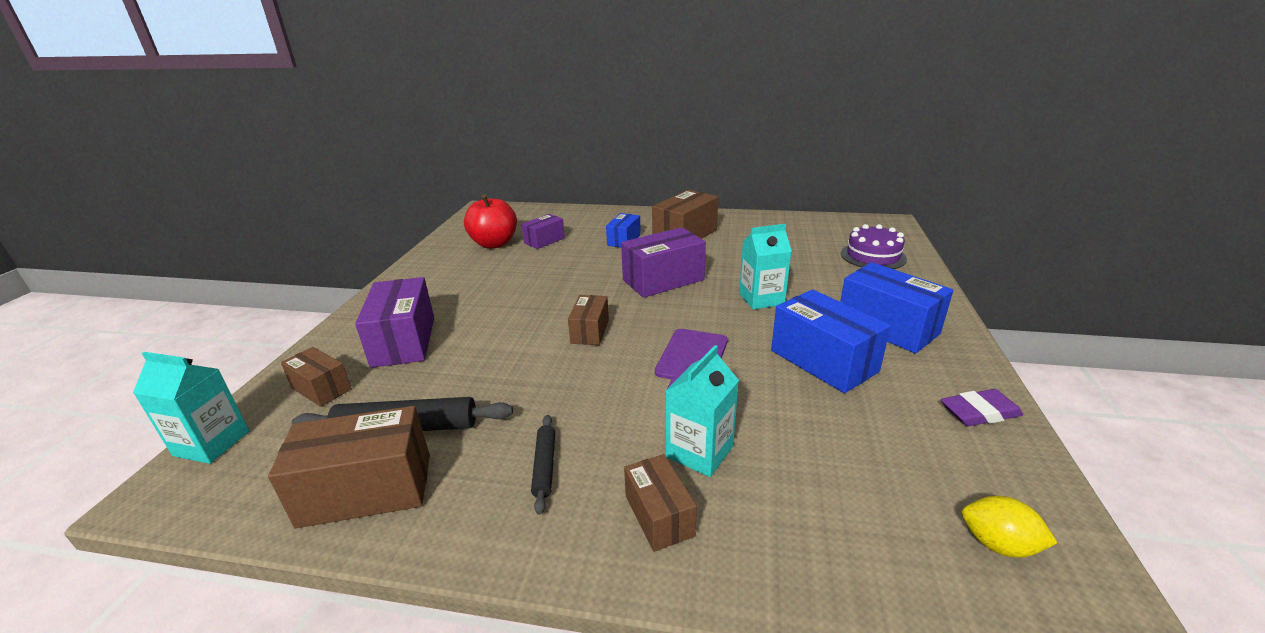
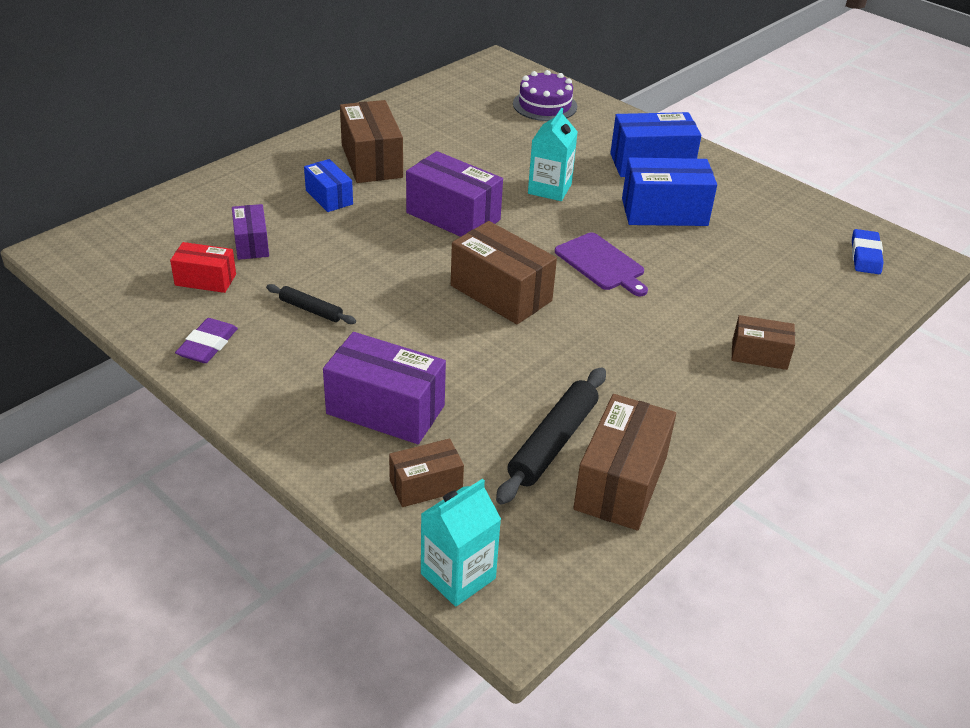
camera: 60 degrees left, 10 degrees up
(494, 244) = (205, 280): red apple -> red box
(544, 466) = (670, 384): black rolling pin -> black rolling pin (311, 310)
(590, 331) = (501, 293): brown box -> brown box, size x1.71
(663, 280) = (453, 216): purple box -> purple box turned 60 degrees counterclockwise
(699, 452) = (714, 312): turquoise carton -> none
(979, 412) = (770, 193): purple eraser -> purple eraser (208, 345)
(998, 544) = (865, 256): yellow lemon -> blue eraser

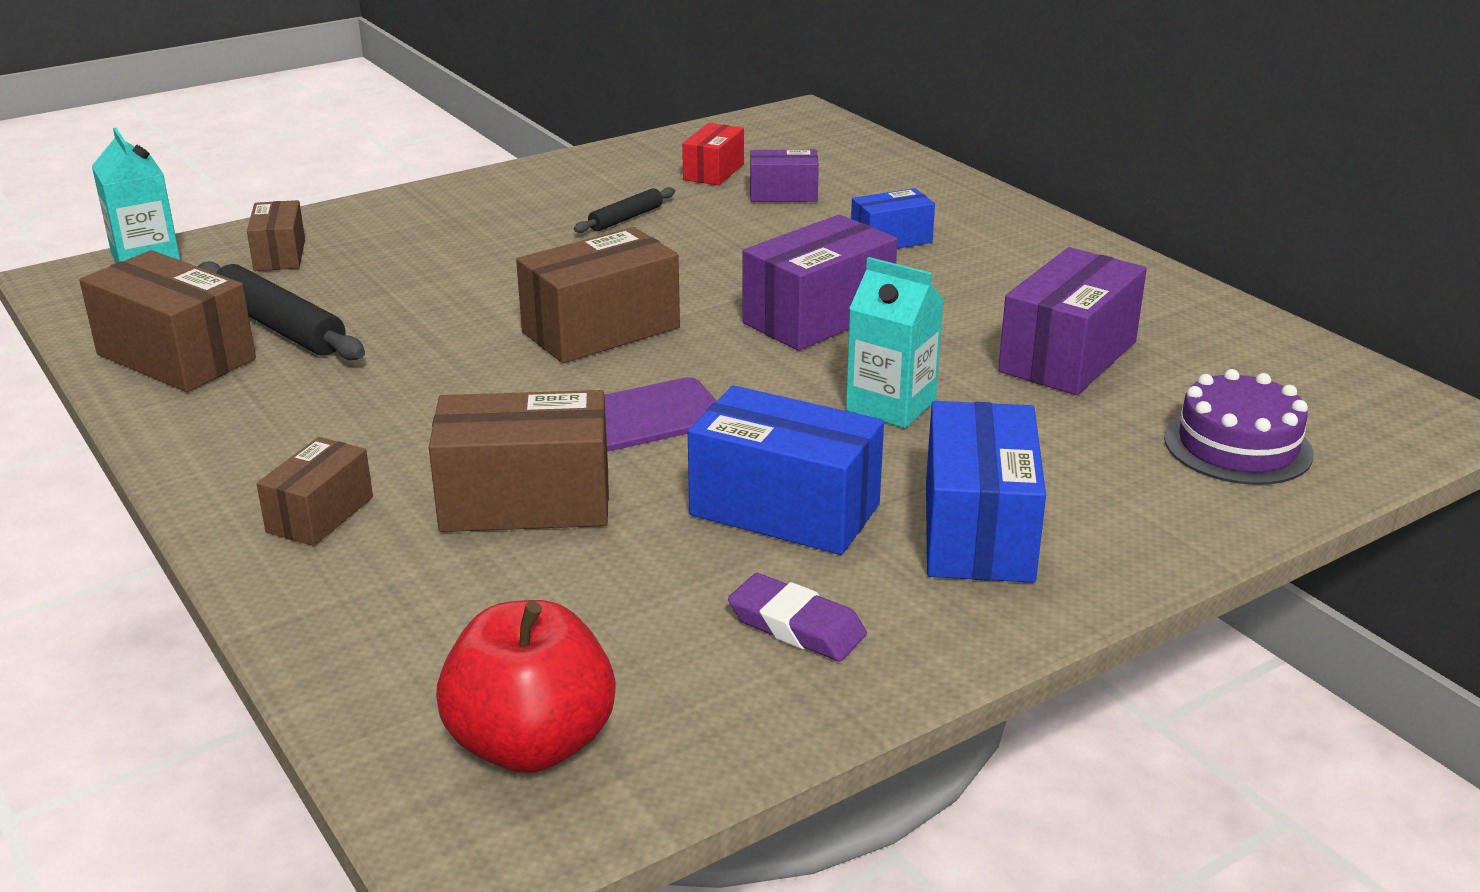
camera: 105 degrees right, 10 degrees down
(208, 345) = (588, 171): purple eraser -> purple eraser (796, 626)
(371, 161) = (997, 272): brown box -> brown box (525, 501)
(385, 409) = (415, 245): purple box -> purple box (1068, 356)
(664, 212) = (784, 510): blue box -> blue box turned 75 degrees counterclockwise
(865, 256) = (531, 744): blue eraser -> red apple

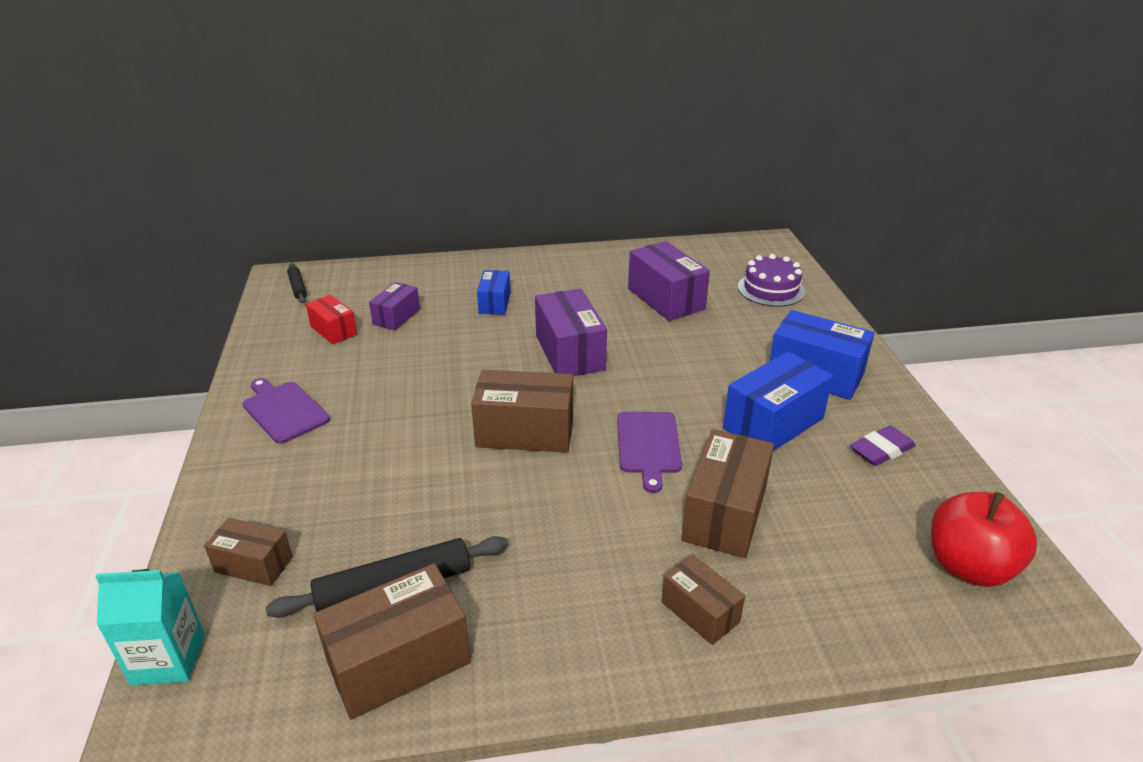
camera: 65 degrees left, 5 degrees up
(532, 195) = (284, 410): none -> purple cutting board
(601, 330) = (525, 432): brown box -> brown box turned 75 degrees counterclockwise
(626, 218) = (369, 381): black rolling pin -> black rolling pin (298, 287)
(891, 405) = (684, 361): turquoise carton -> none

